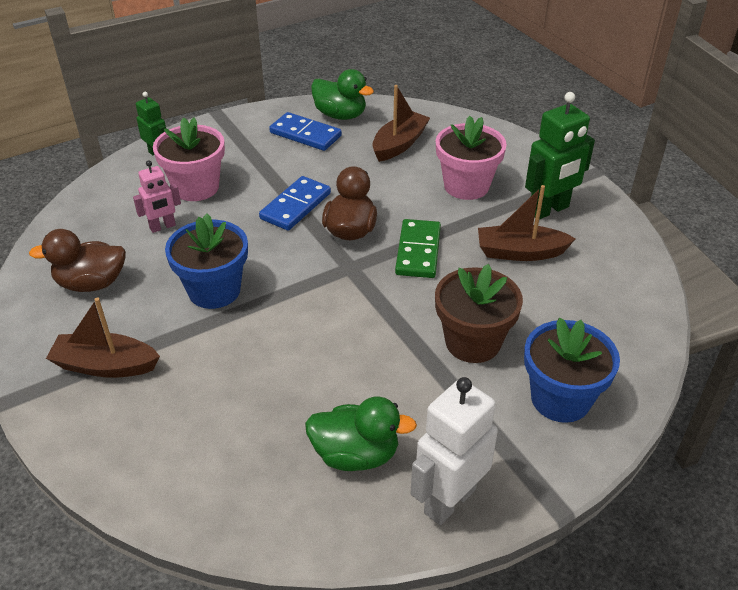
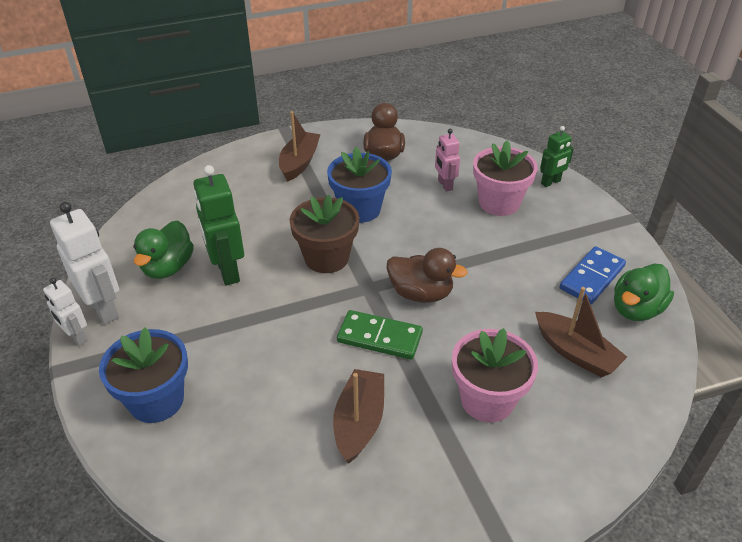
camera: 100 degrees right, 0 degrees up
(295, 206) = (464, 260): blue domino -> none
(472, 342) = (246, 354): brown flower pot -> brown flower pot (326, 258)
(506, 512) = (76, 337): none -> white robot
(549, 210) = (430, 473): green robot -> green robot (227, 271)

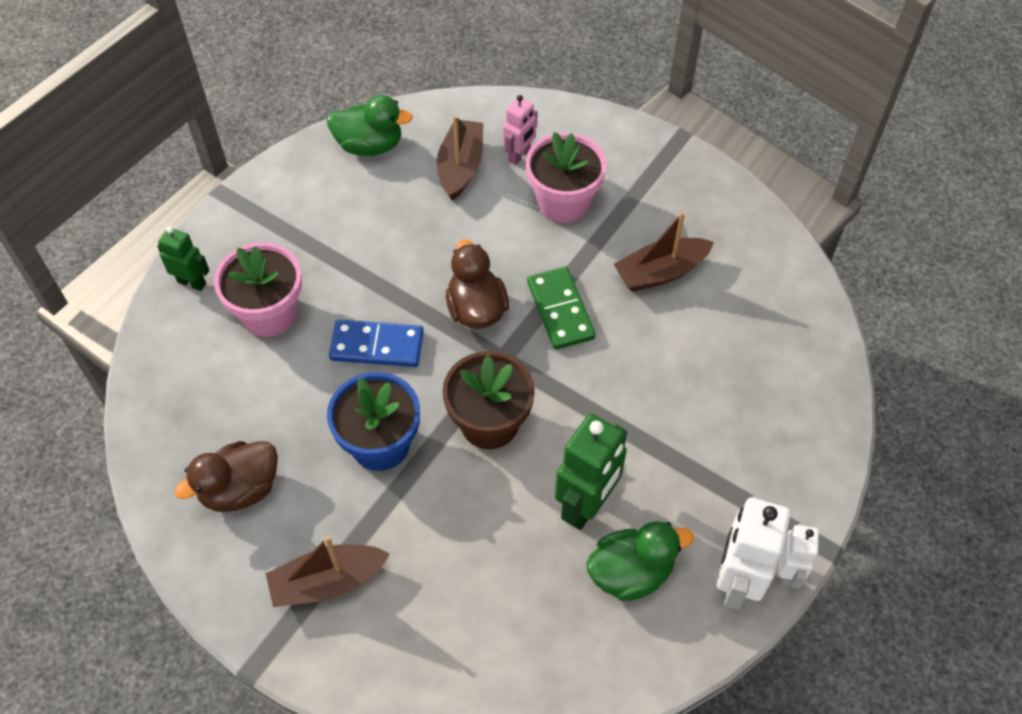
camera: 125 degrees left, 15 degrees up
(156, 400) = (778, 433): blue flower pot -> none
(444, 185) = (268, 383): pink robot -> pink robot (519, 155)
(591, 277) = (346, 189): blue domino -> blue domino (377, 346)

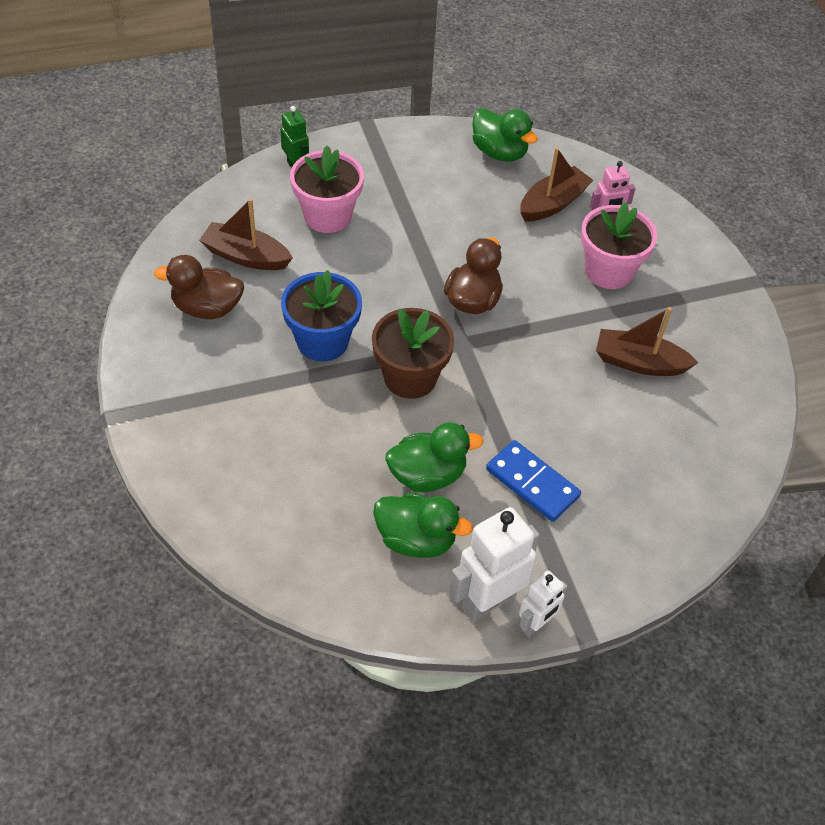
camera: 35 degrees right, 5 degrees down
(328, 582) = (207, 400): brown boat -> brown boat (246, 256)
(377, 346) = (380, 280): blue domino -> blue domino (532, 483)
(560, 310) = (535, 339): green domino -> none
(586, 505) = (427, 475): green robot -> green duck

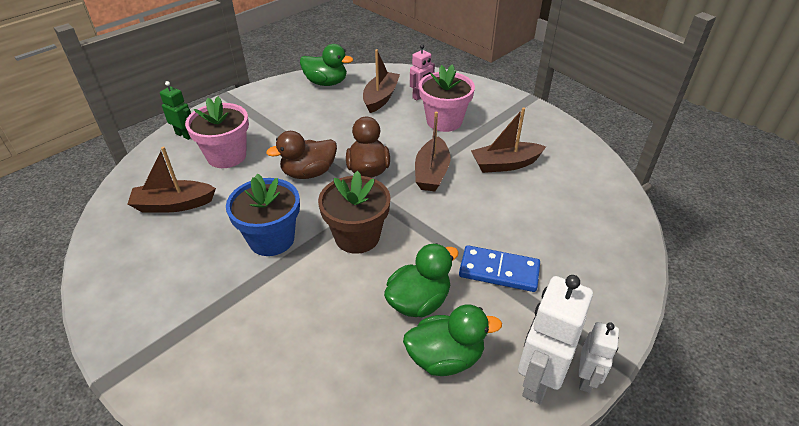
camera: 25 degrees left, 10 degrees down
(207, 308) = (157, 254): brown duck -> brown duck (309, 173)
(543, 336) = (432, 173): none -> brown boat

